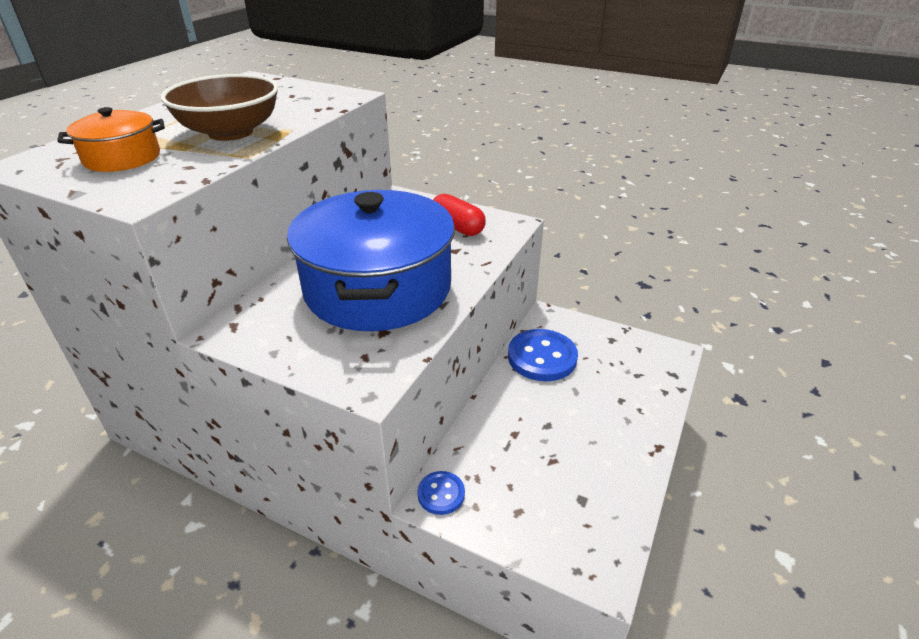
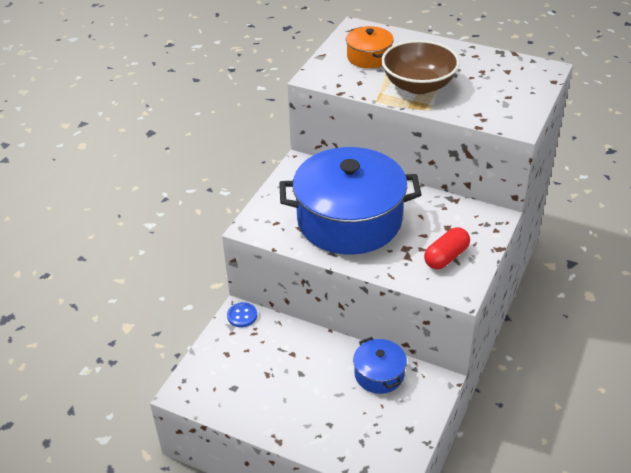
camera: 90 degrees right, 5 degrees up
(542, 357) = (379, 374): blue button -> blue pot

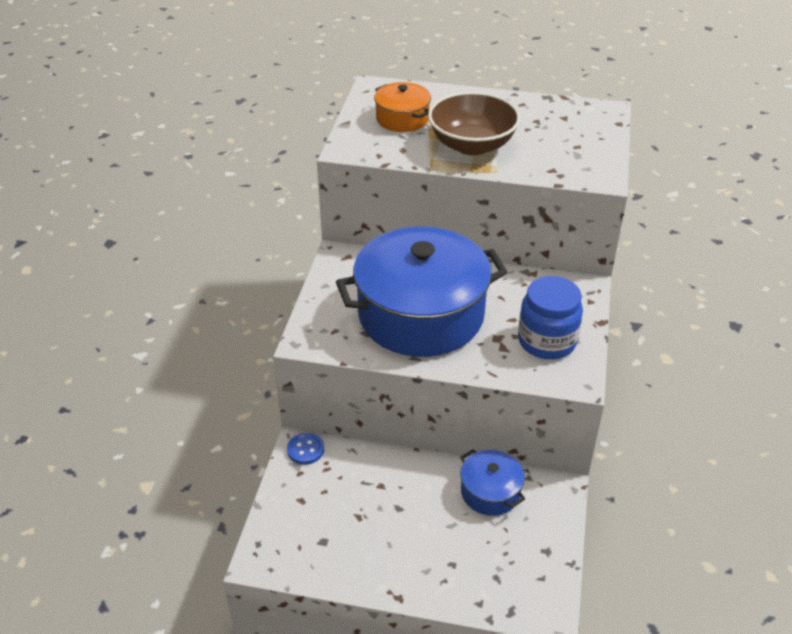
camera: 15 degrees left, 0 degrees up
(446, 257) = (547, 341): red capsule -> blue jar

